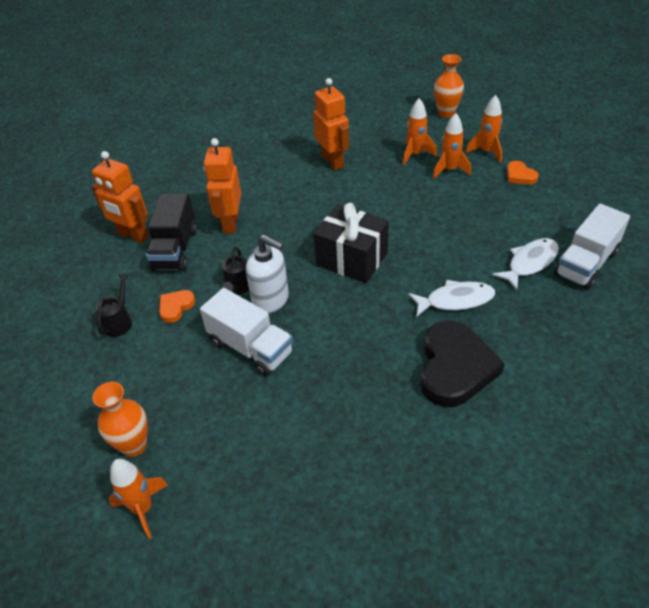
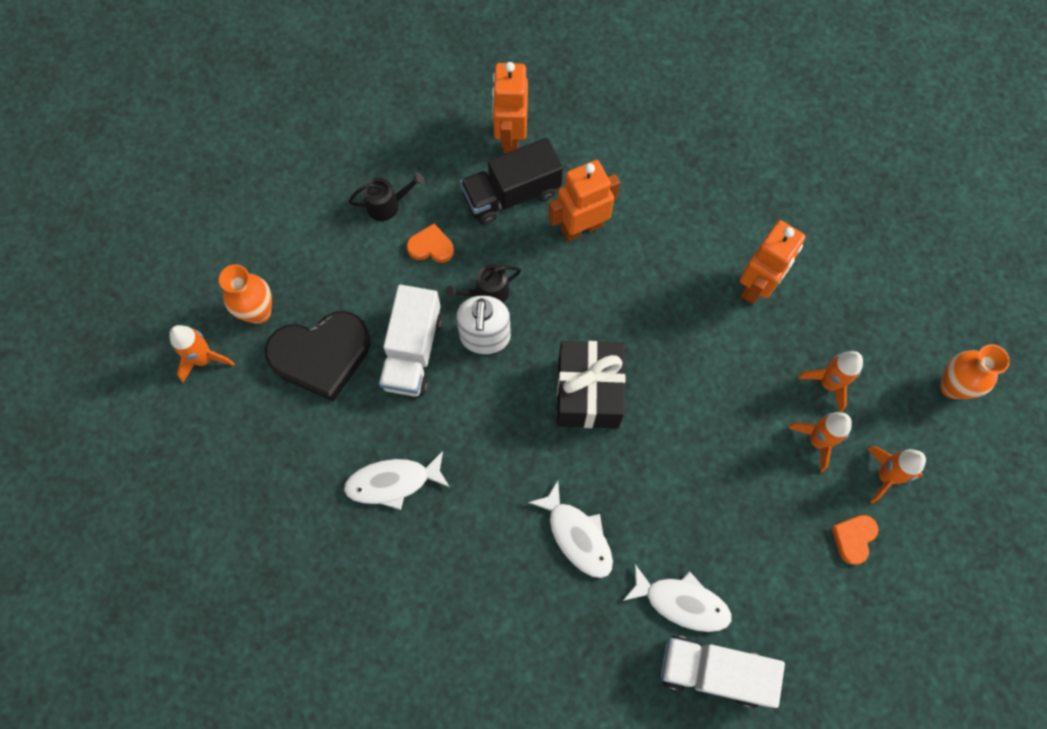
camera: 60 degrees right, 25 degrees up
(351, 399) = (393, 482): none -> white fish
(455, 368) = (478, 570): black heart -> black heart (321, 356)

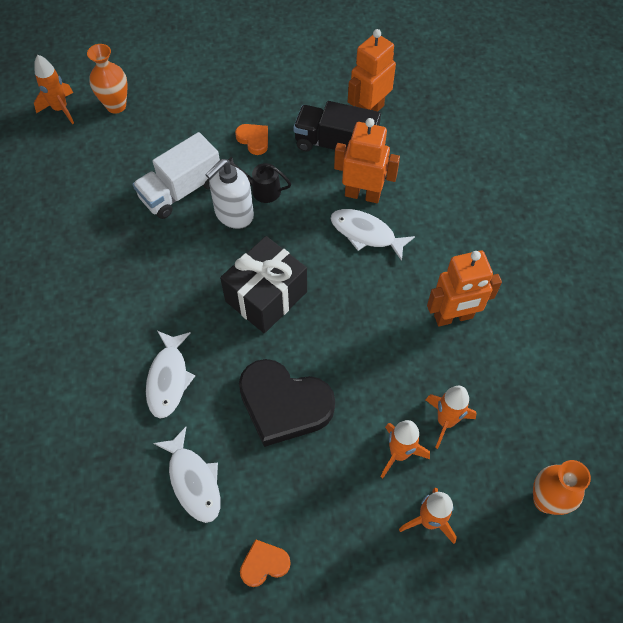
camera: 40 degrees right, 10 degrees down
(321, 356) = (126, 154): black heart -> black heart (284, 404)
(387, 204) = (251, 99): black watering can -> none
(393, 482) = (91, 255): white fish -> white fish (366, 234)
(714, 671) = (168, 547): white truck -> none
(853, 538) = (361, 544): orange heart -> orange heart (264, 564)

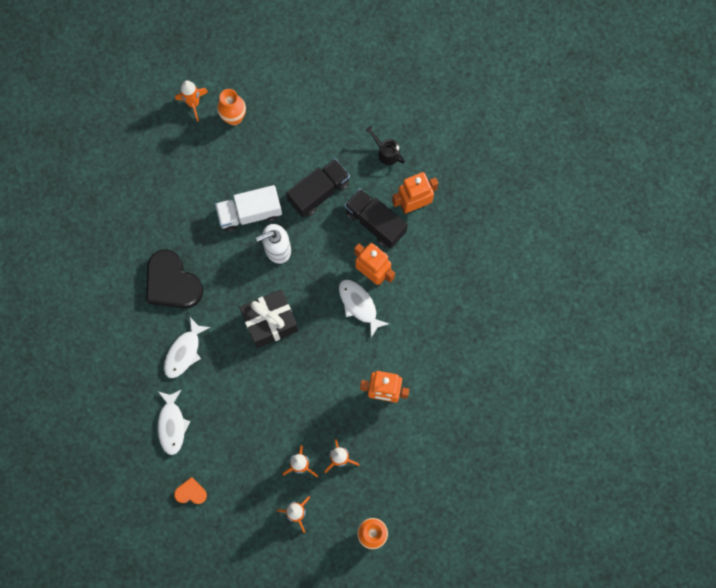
camera: 25 degrees right, 15 degrees up
(254, 140) = (319, 192): orange heart -> black truck
(262, 190) = (305, 238): black watering can -> black watering can (386, 152)
(284, 404) = (247, 402): black heart -> black heart (172, 283)

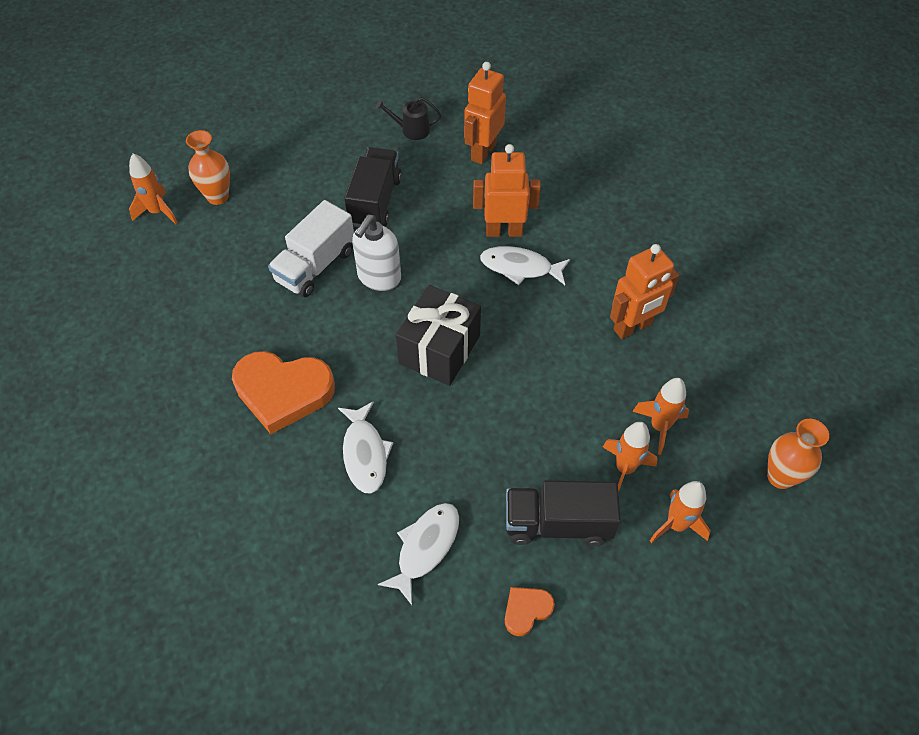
camera: 40 degrees left, 20 degrees down
(172, 283) = (283, 392): black heart -> orange heart
(172, 425) = (425, 547): white fish -> white fish turned 105 degrees counterclockwise
(375, 222) = (460, 189): black truck -> black truck (557, 523)

